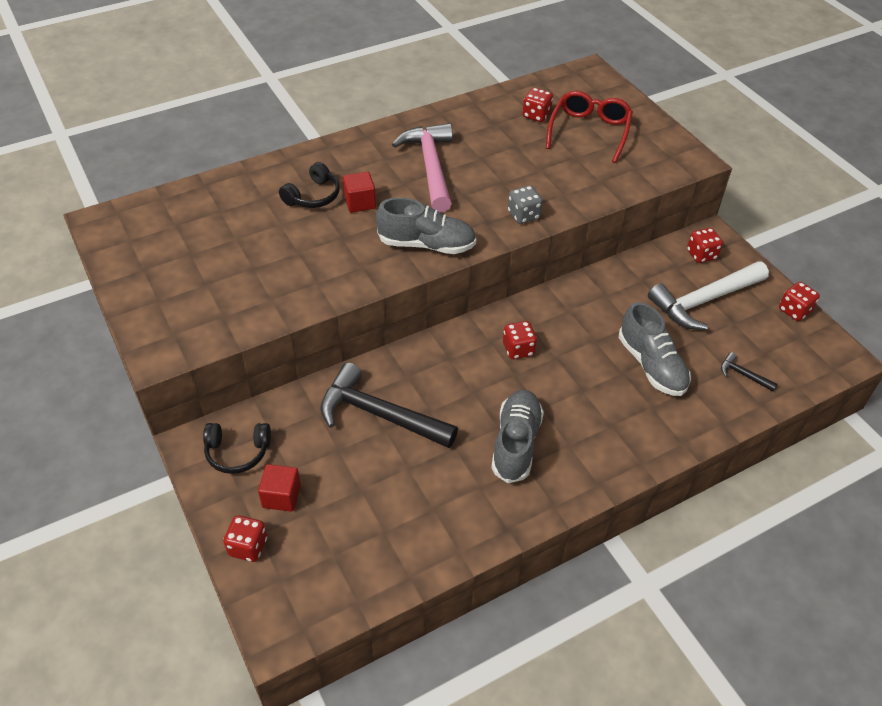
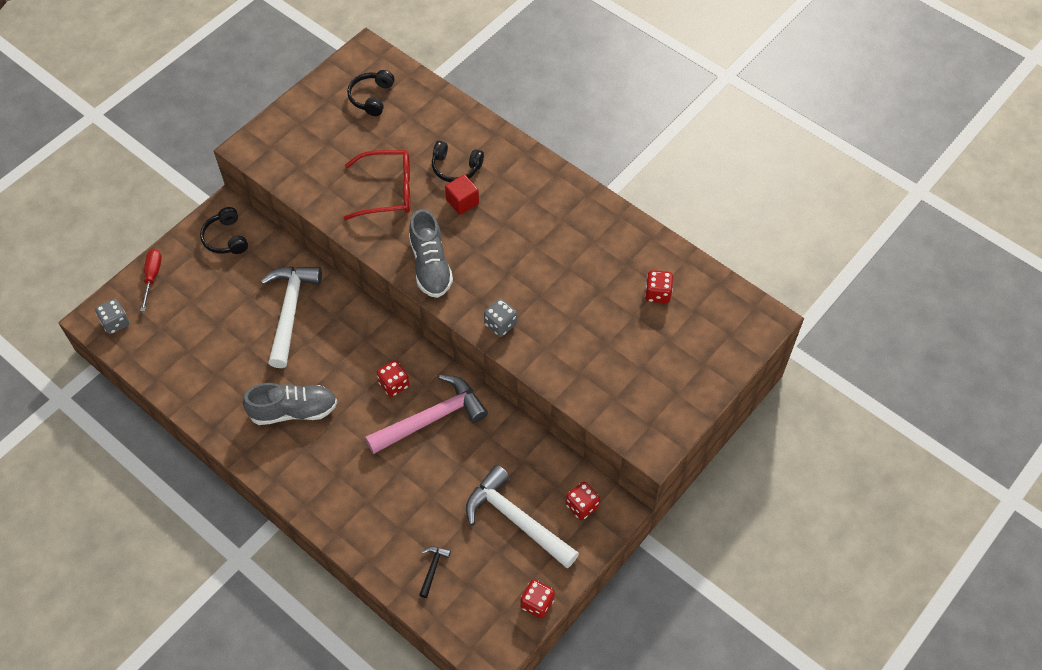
camera: 70 degrees right, 10 degrees up
(170, 233) = (371, 97): none -> black headphones
(248, 547) = (152, 277): red dice -> red screwdriver
(281, 496) = (197, 279): red cube -> none
(297, 607) = (115, 323): none -> grey dice
(379, 414) = (290, 311): black hammer -> white hammer
(430, 167) = (535, 235): pink hammer -> pink hammer (432, 418)
(589, 131) = (654, 345): red glasses -> red glasses (387, 191)
(651, 365) = (415, 491): grey shoe -> none

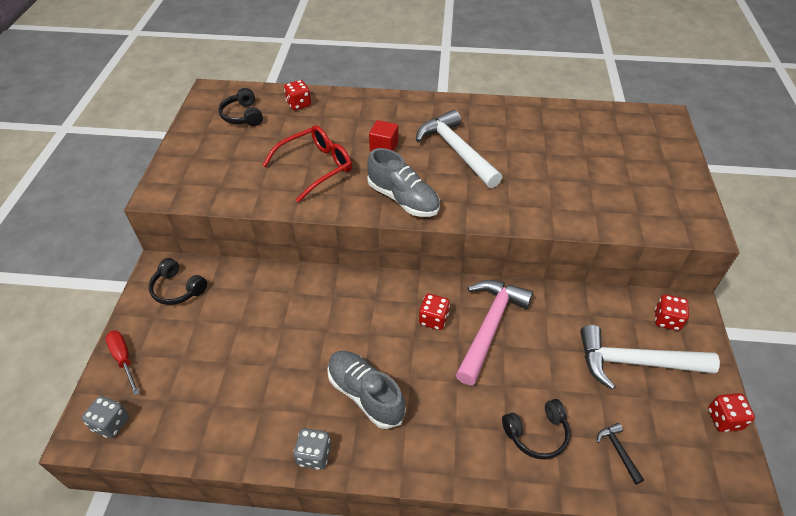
camera: 35 degrees left, 10 degrees down
(290, 311) = (288, 313): white hammer -> white hammer (456, 150)
(294, 411) = (365, 394): grey shoe -> grey shoe turned 90 degrees counterclockwise
(455, 168) = (356, 129): black headphones -> black headphones (537, 434)
(500, 324) = (501, 210): grey dice -> grey dice (314, 455)
(657, 293) = (584, 135): red dice -> red dice (299, 104)

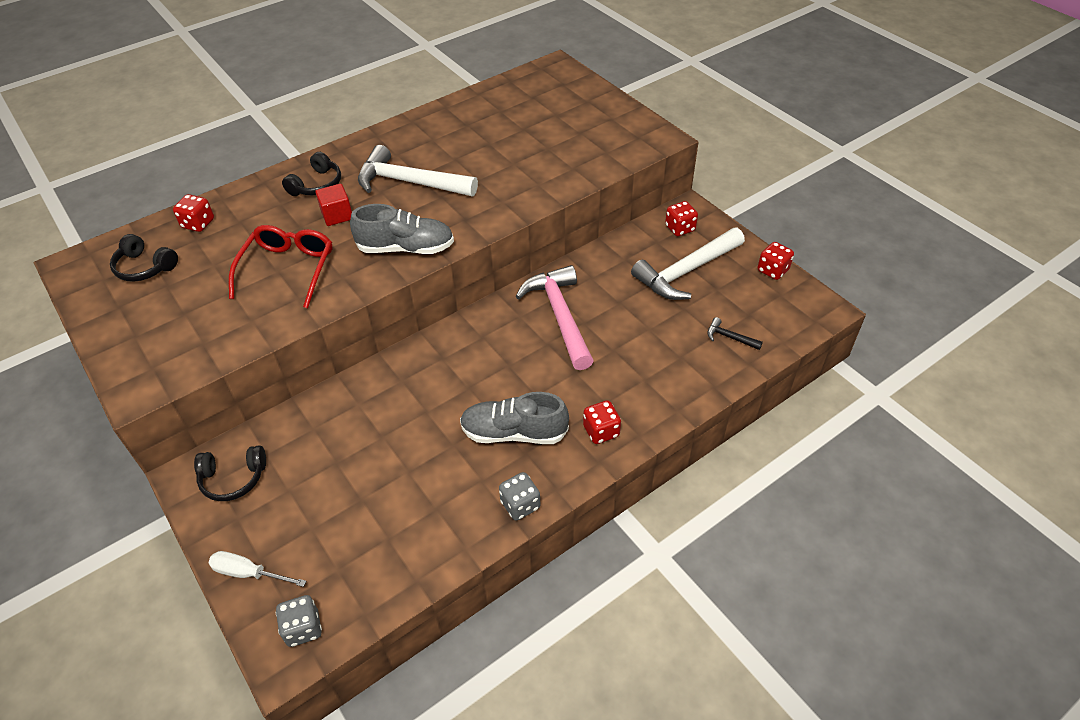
camera: 40 degrees left, 0 degrees up
(124, 359) = (249, 573): red screwdriver -> white screwdriver
(433, 319) = (510, 340): red dice -> red dice (601, 431)
(537, 434) = (668, 365): black headphones -> black headphones (317, 185)

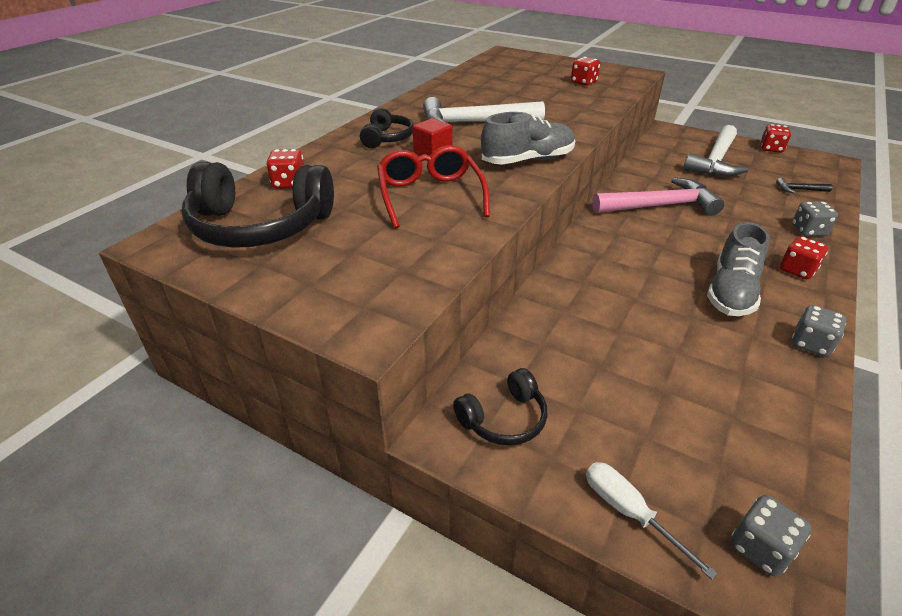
camera: 25 degrees left, 10 degrees down
(144, 267) = (260, 226): black headphones -> black headphones, size x1.87
(249, 573) = (629, 512): white screwdriver -> white screwdriver turned 60 degrees clockwise
(514, 432) = (731, 292): grey shoe -> grey shoe turned 45 degrees counterclockwise
(560, 316) = (660, 206): pink hammer -> pink hammer turned 120 degrees clockwise
(670, 391) = (808, 231): none -> grey dice
(680, 228) = (677, 140): red dice -> red dice (583, 82)

